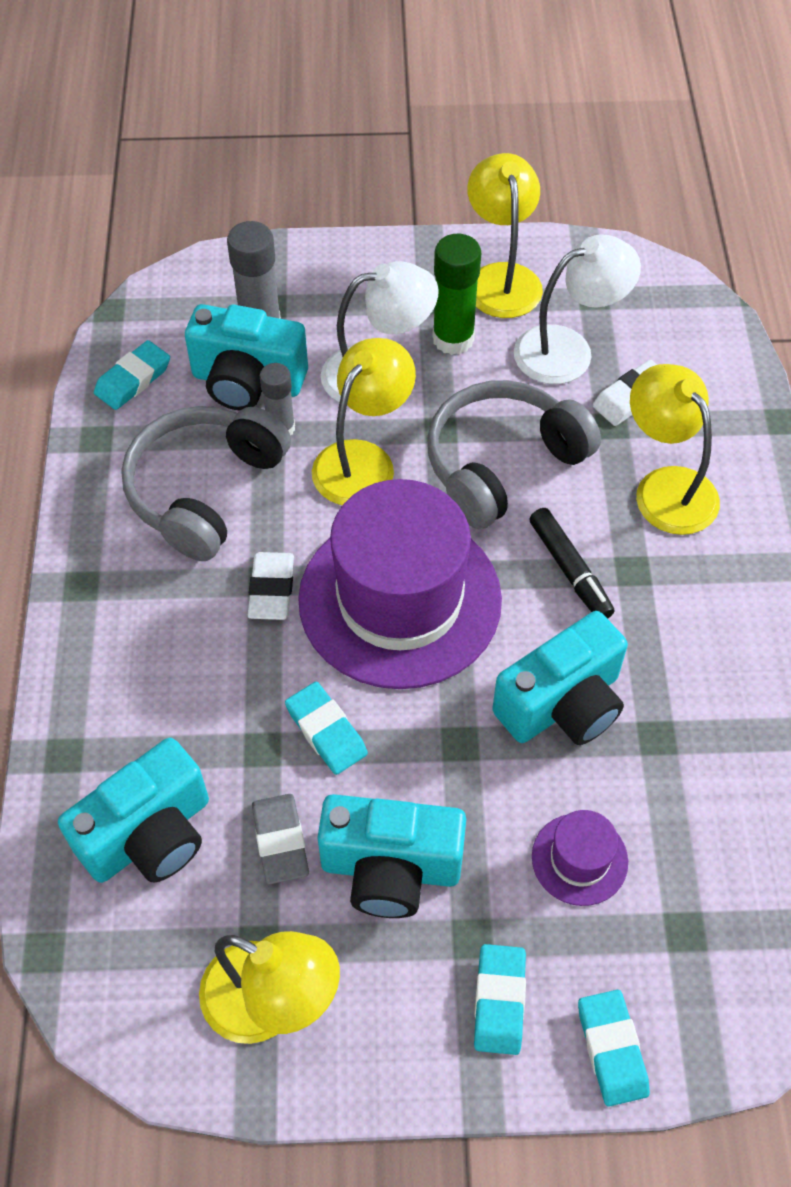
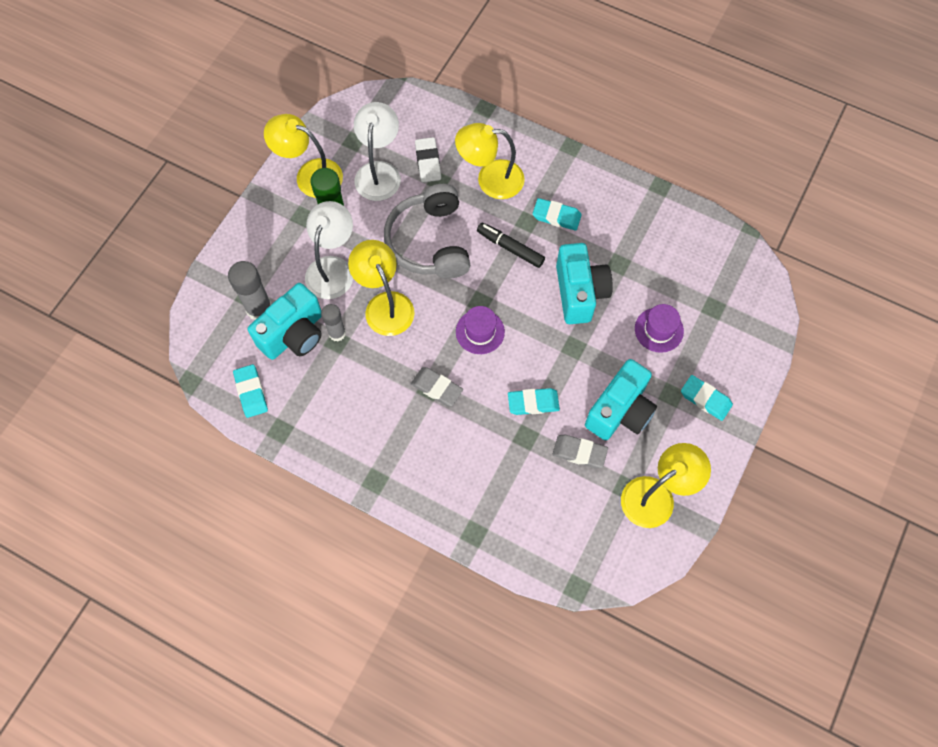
camera: 60 degrees left, 10 degrees up
(150, 835) = (543, 511): turquoise camera -> none
(204, 490) = (353, 391): grey headphones -> none
(271, 589) = (436, 388): white eraser -> grey eraser
(400, 599) = (480, 331): purple hat -> purple hat, size x0.43
(570, 570) = (510, 248): black marker -> black marker turned 150 degrees counterclockwise
(612, 1049) = (749, 366): turquoise eraser -> turquoise eraser (556, 216)

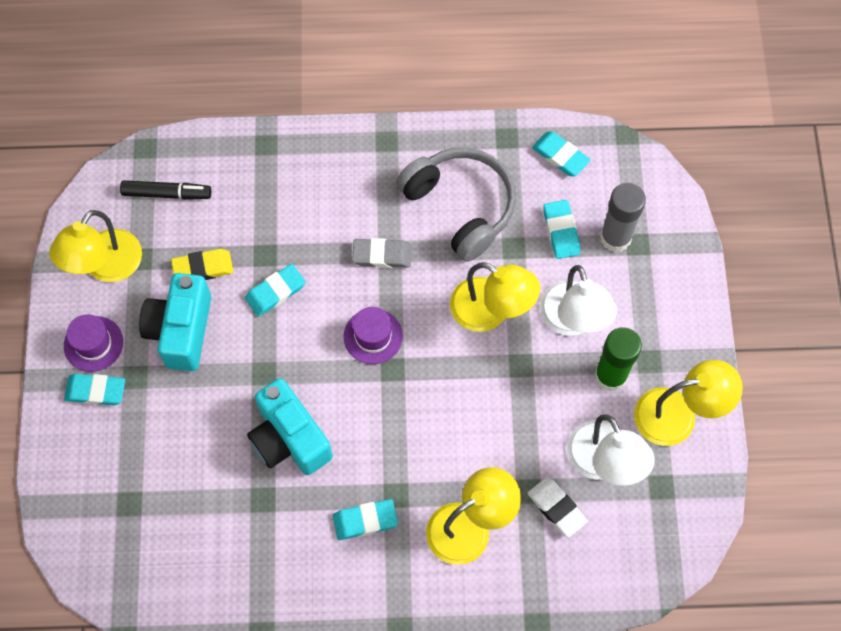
camera: 150 degrees right, 0 degrees up
(294, 334) = (561, 231): turquoise camera -> turquoise eraser
(337, 333) = (519, 255): grey glue stick -> none
(429, 242) = (490, 408): grey headphones -> grey headphones (460, 206)
(510, 248) = (396, 451): black marker -> black marker (167, 194)
(579, 452) = (203, 268): grey eraser -> yellow eraser
(659, 330) = (180, 443): purple hat -> purple hat (93, 344)

